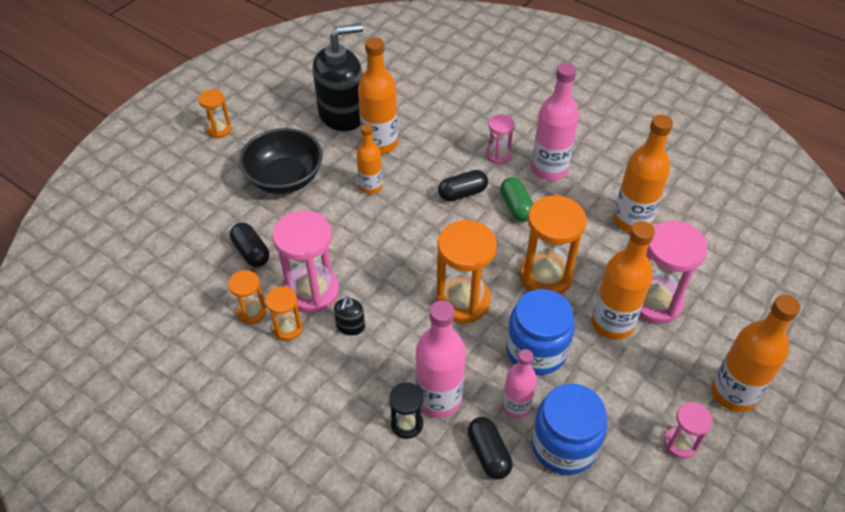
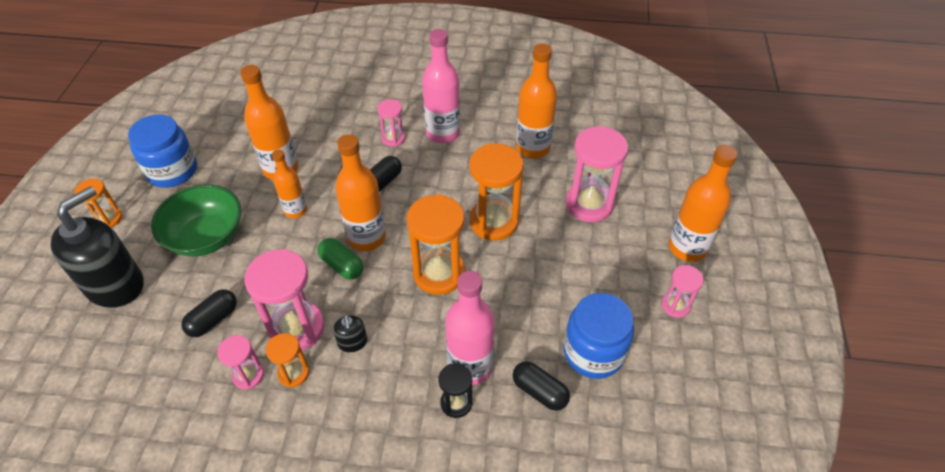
camera: 30 degrees left, 0 degrees up
(251, 252) = (213, 319): black capsule -> black capsule turned 75 degrees counterclockwise
(252, 312) = (248, 375): orange hourglass -> pink hourglass
(285, 178) = (206, 237): black bowl -> green bowl
(342, 114) = (228, 157): black soap dispenser -> black soap dispenser (115, 285)
(516, 207) = (435, 175): green capsule -> green capsule (342, 265)
(516, 406) = (537, 340): pink bottle -> none
(536, 350) = (524, 286): blue jar -> blue jar (172, 171)
(612, 323) = (568, 236): orange bottle -> orange bottle (366, 237)

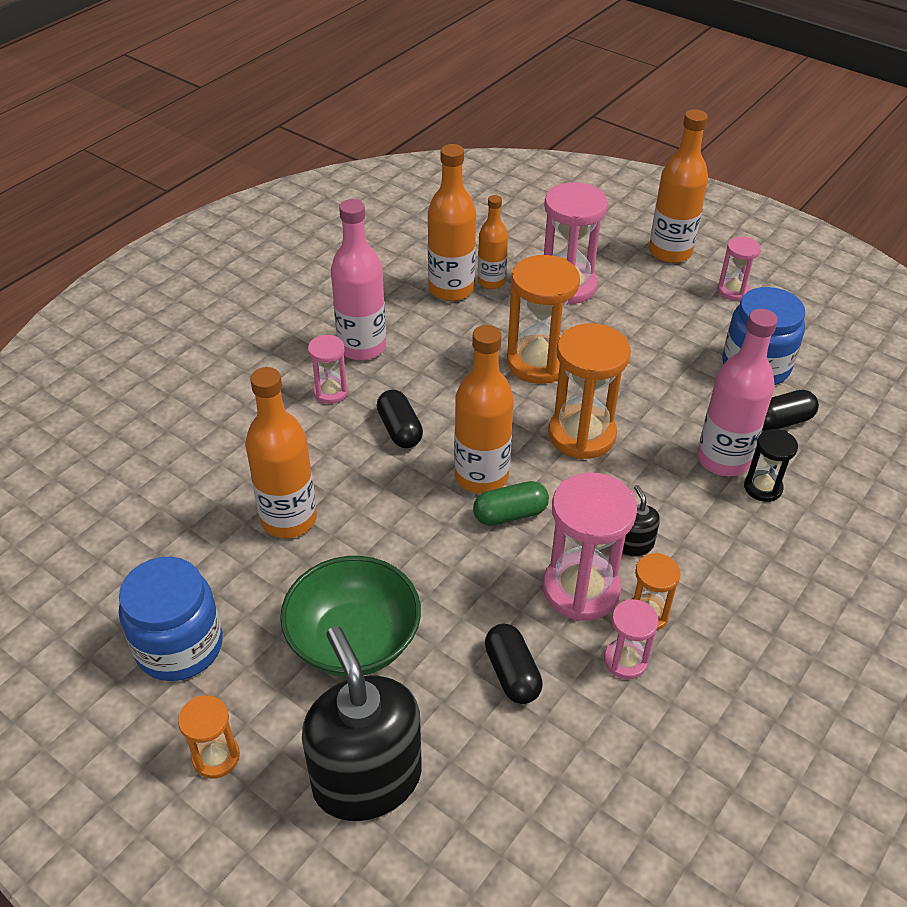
camera: 60 degrees left, 5 degrees down
(295, 210) = (380, 528): orange bottle -> orange bottle (491, 281)
(352, 342) = (634, 544): black soap dispenser -> black soap dispenser turned 120 degrees counterclockwise

